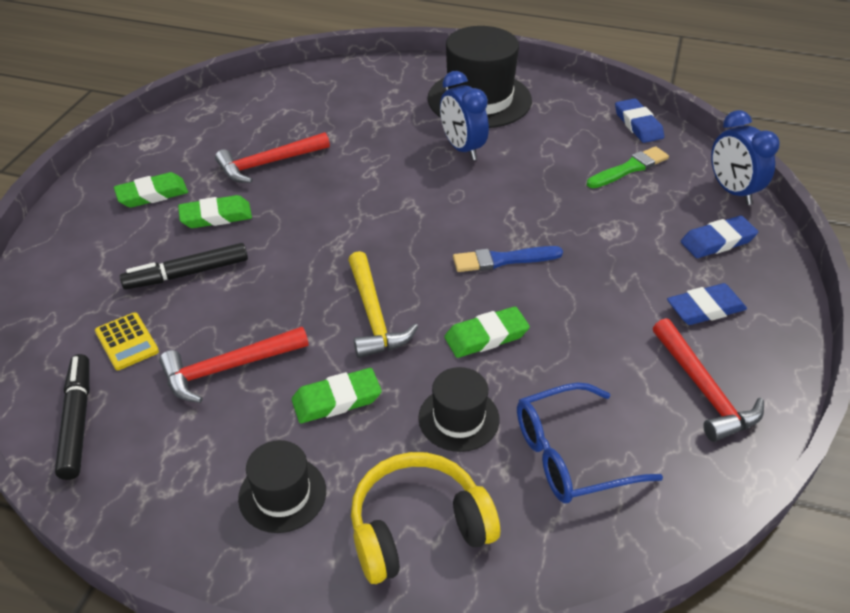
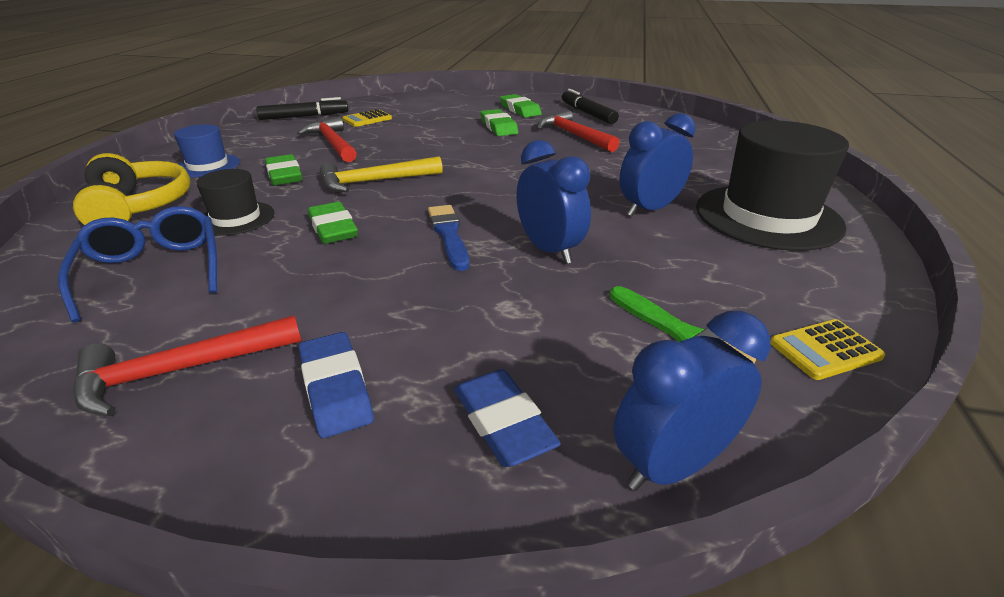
camera: 85 degrees right, 10 degrees down
(187, 273) = (432, 125): black marker -> black marker (587, 113)
(282, 494) = (208, 165): black hat -> blue hat
(529, 207) = (549, 250): none -> blue clock
(638, 124) = (825, 350): blue eraser -> yellow calculator

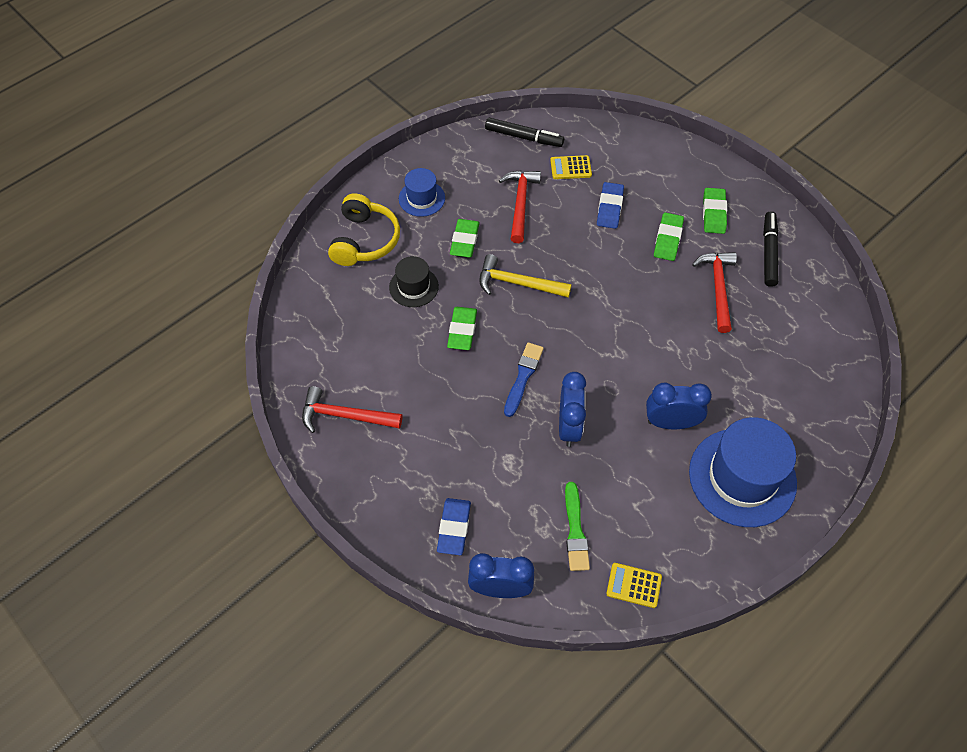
camera: 35 degrees right, 25 degrees up
(153, 270) = (355, 323): blue glasses -> none
(336, 388) = (401, 467): blue eraser -> blue eraser (609, 208)
(767, 216) = (742, 477): black hat -> blue hat

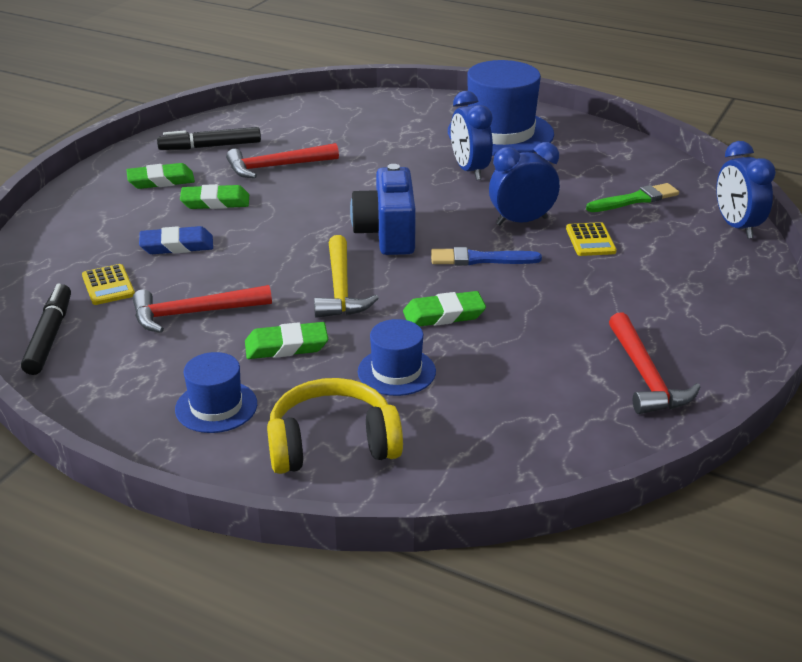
camera: 110 degrees left, 25 degrees down
(413, 287) = (396, 371): black hat -> blue hat
(454, 528) = (705, 265): blue eraser -> none
(581, 330) = (387, 234): none -> blue camera
(634, 585) = (657, 165): yellow calculator -> yellow calculator (590, 240)

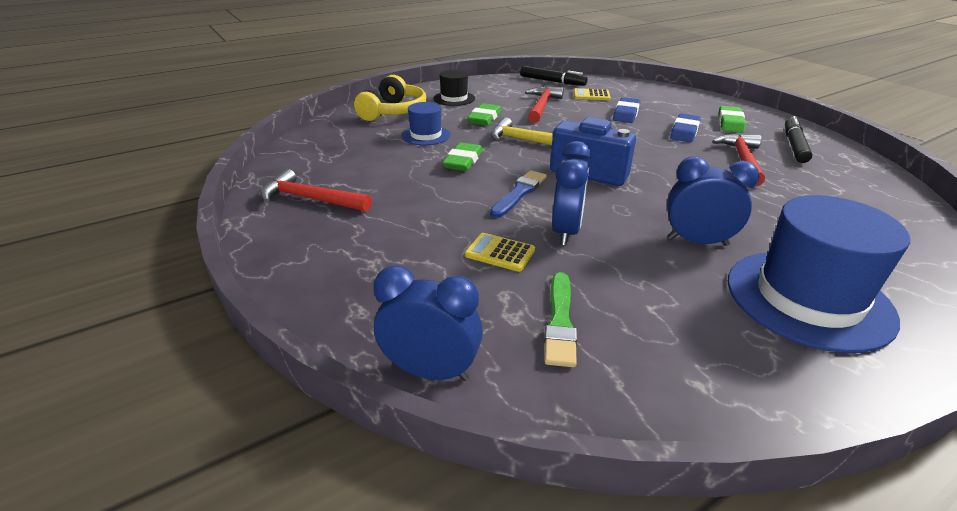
camera: 120 degrees right, 0 degrees up
(215, 202) = (684, 131): green eraser -> blue eraser
(216, 406) = (454, 98): blue hat -> black hat

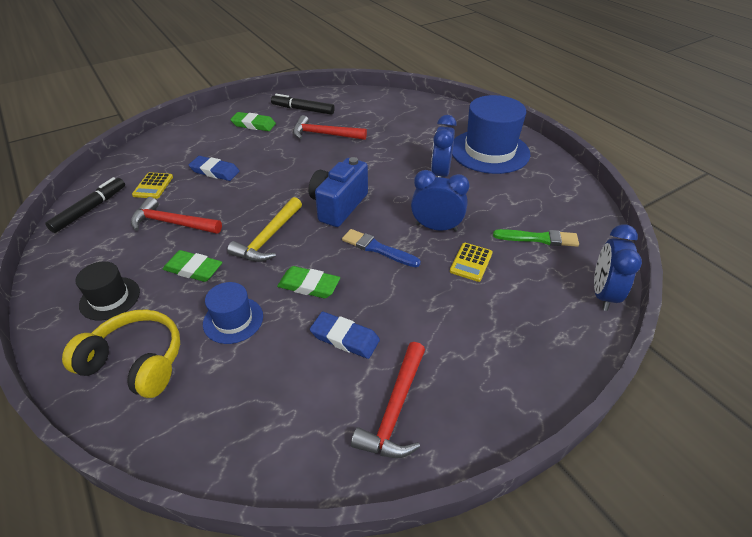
camera: 90 degrees left, 10 degrees up
(684, 131) = (266, 148): blue eraser -> blue eraser (345, 338)

